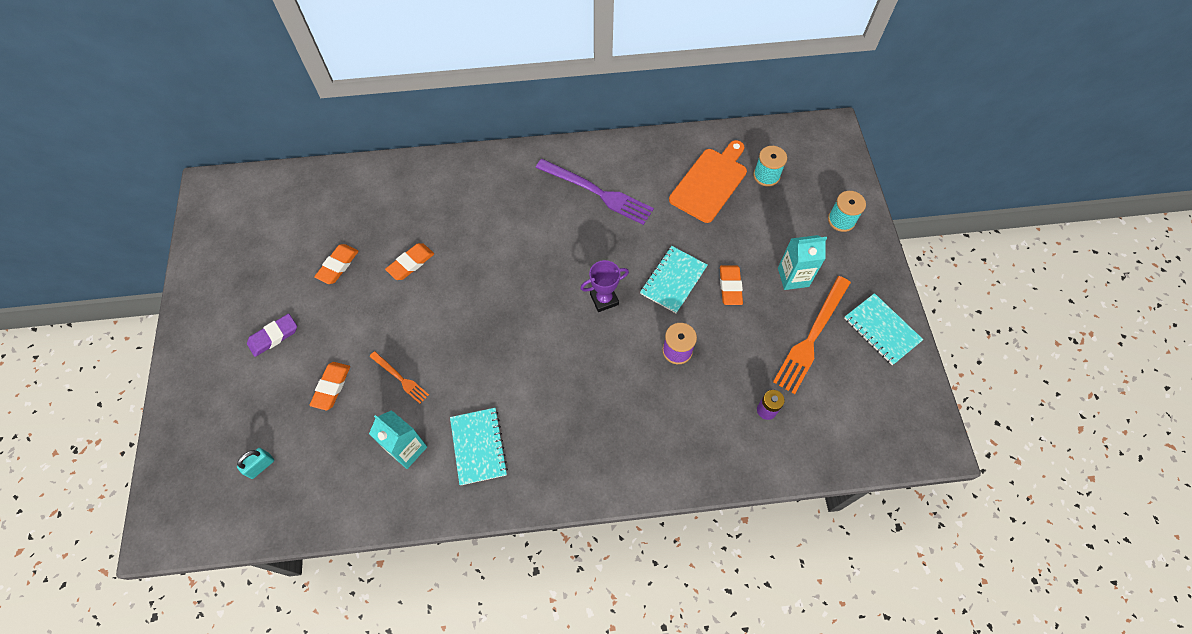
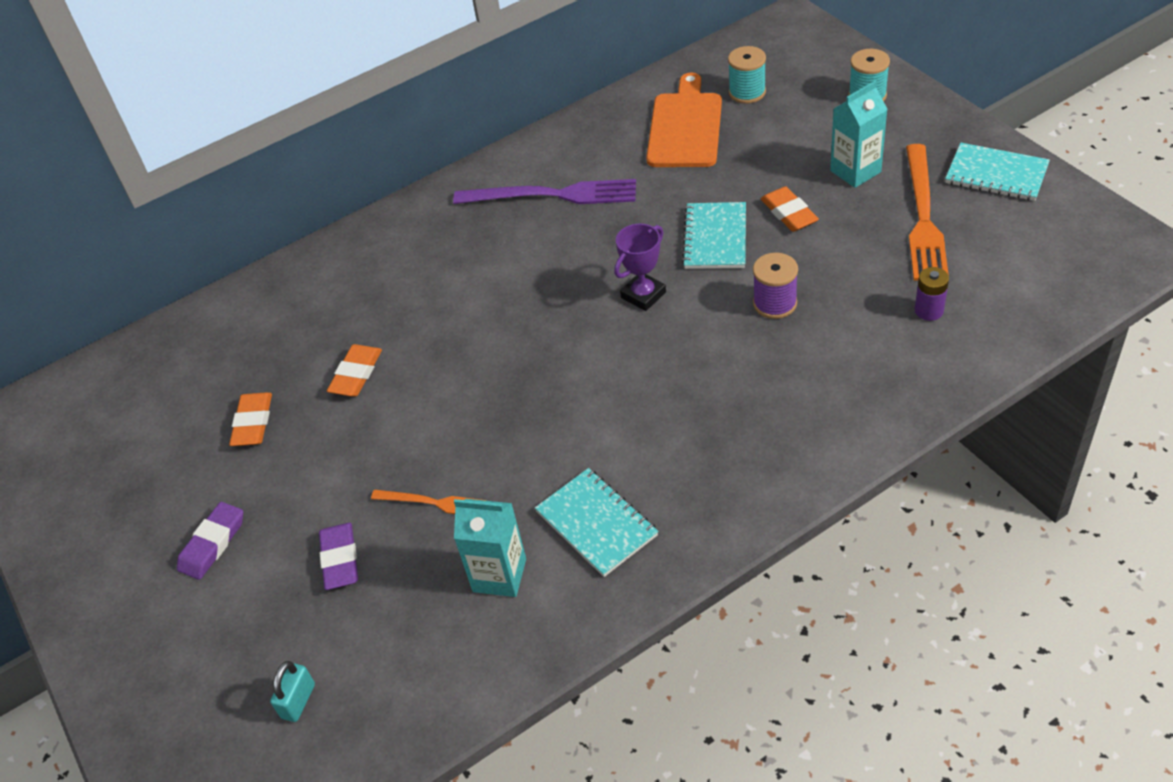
camera: 20 degrees left, 15 degrees down
(331, 387) = (340, 559): orange eraser -> purple eraser

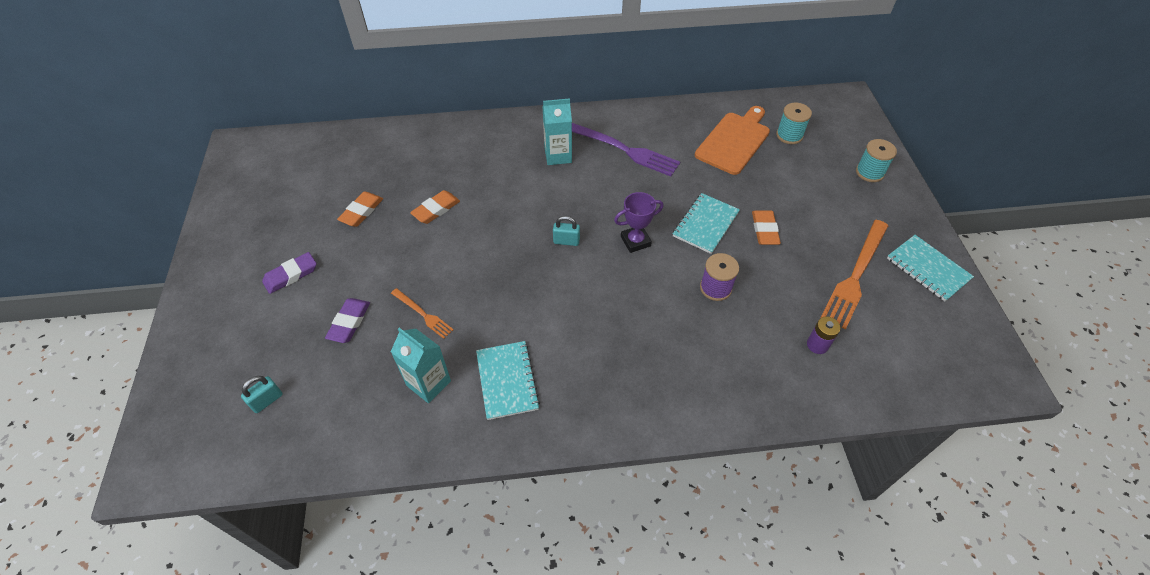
camera: 20 degrees right, 5 degrees up
(557, 334) = (566, 241): none -> turquoise padlock
(855, 171) = (828, 221): turquoise carton -> turquoise carton (558, 155)

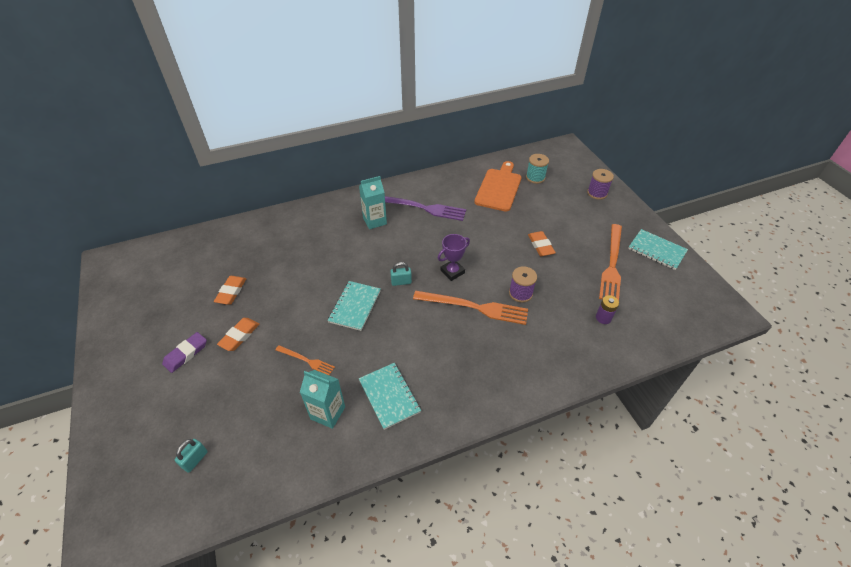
camera: 15 degrees left, 5 degrees down
(349, 322) = (247, 380): purple eraser -> none
(436, 209) = (292, 278): orange eraser -> orange eraser (239, 336)
(649, 293) = (474, 307): none -> orange fork
(705, 224) = (498, 250): turquoise notebook -> turquoise notebook (355, 306)
(869, 172) = (597, 193): turquoise spool -> purple spool

